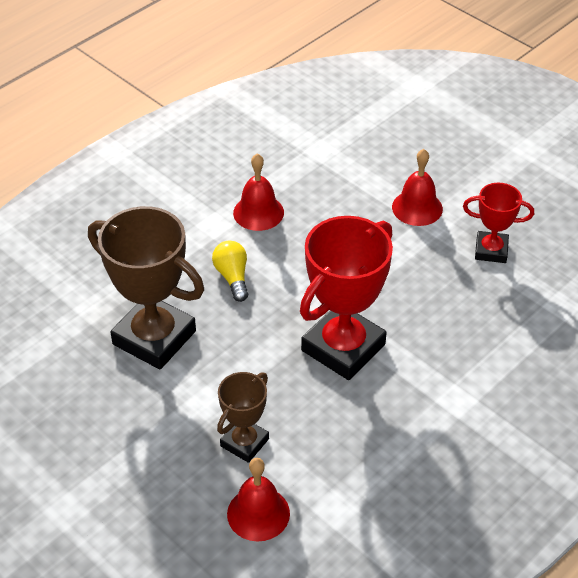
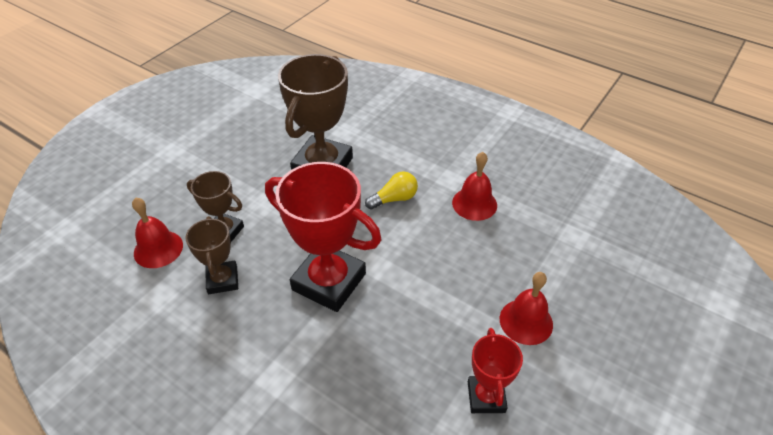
camera: 80 degrees right, 0 degrees up
(322, 444) = (222, 280): none -> brown trophy

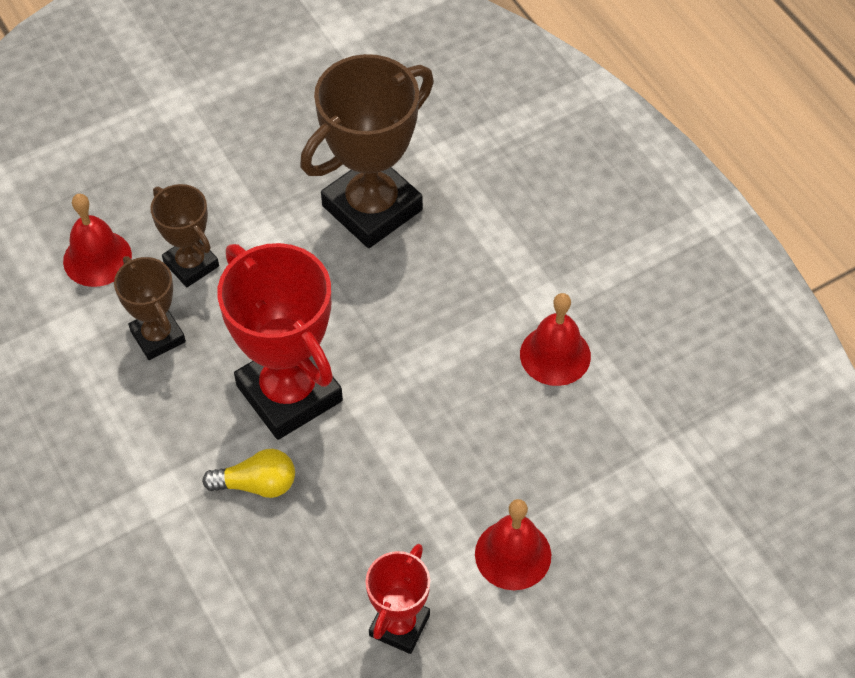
camera: 25 degrees right, 10 degrees up
(222, 280) = (158, 336): brown trophy -> brown trophy turned 45 degrees counterclockwise
(394, 199) = (444, 302): yellow light bulb -> yellow light bulb (257, 484)

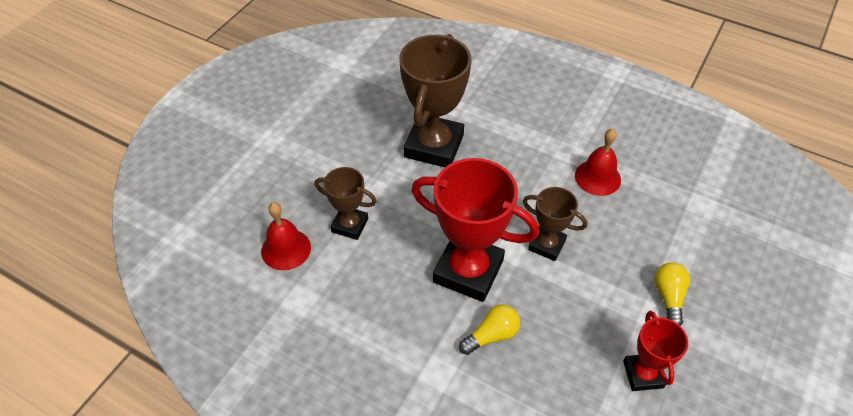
camera: 30 degrees left, 5 degrees down
(158, 336) = (360, 277): brown trophy -> brown trophy (546, 245)
(513, 554) = (668, 297): red bell -> yellow light bulb

